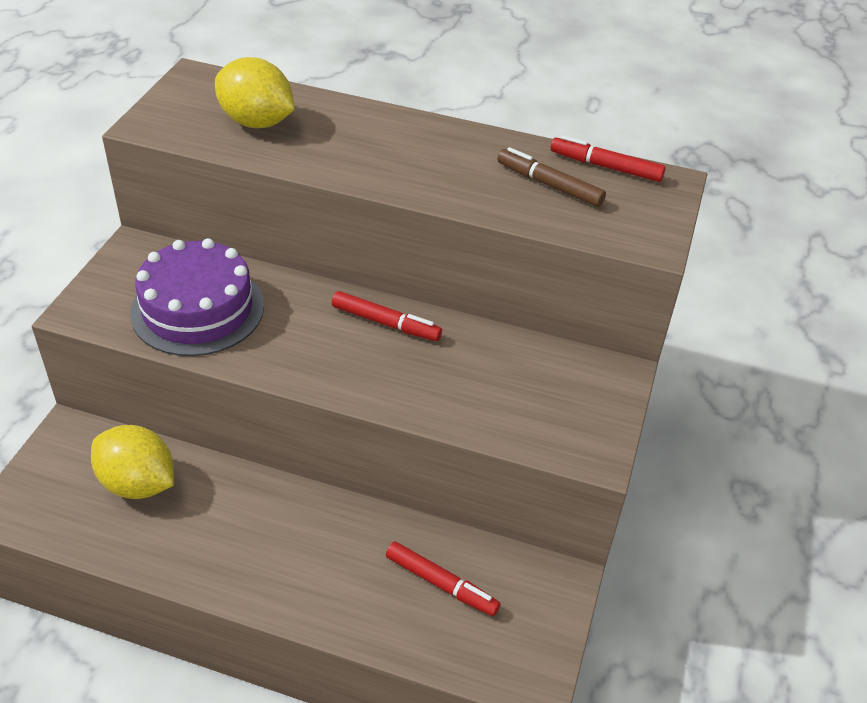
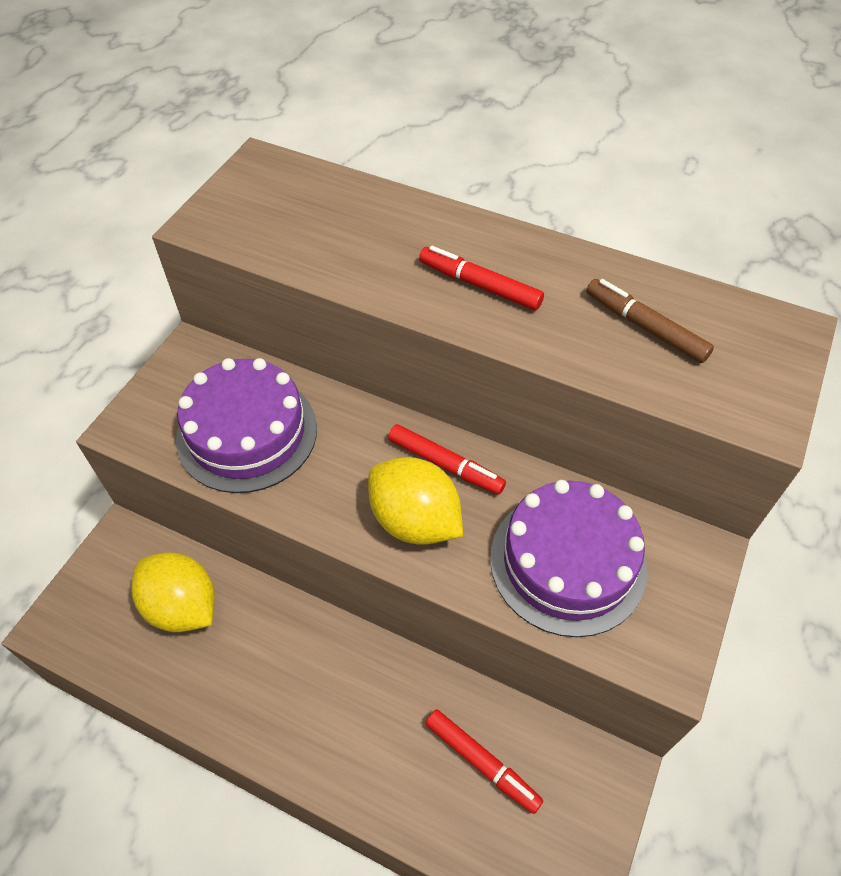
camera: 10 degrees right, 10 degrees up
(256, 122) = (319, 225): yellow lemon -> yellow lemon (414, 520)
(502, 388) = (567, 562): none -> purple cake
(605, 167) = (714, 304): red marker -> red marker (479, 285)

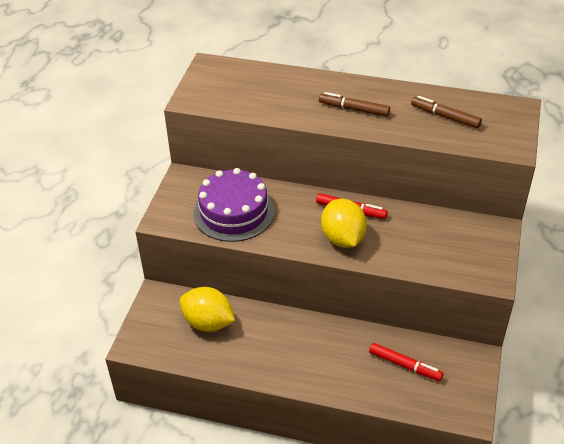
camera: 10 degrees left, 10 degrees down
(414, 520) = (343, 238): yellow lemon -> yellow lemon turned 45 degrees clockwise
(479, 285) = (354, 109): red marker -> brown marker
(567, 562) = (430, 244): purple cake -> none

